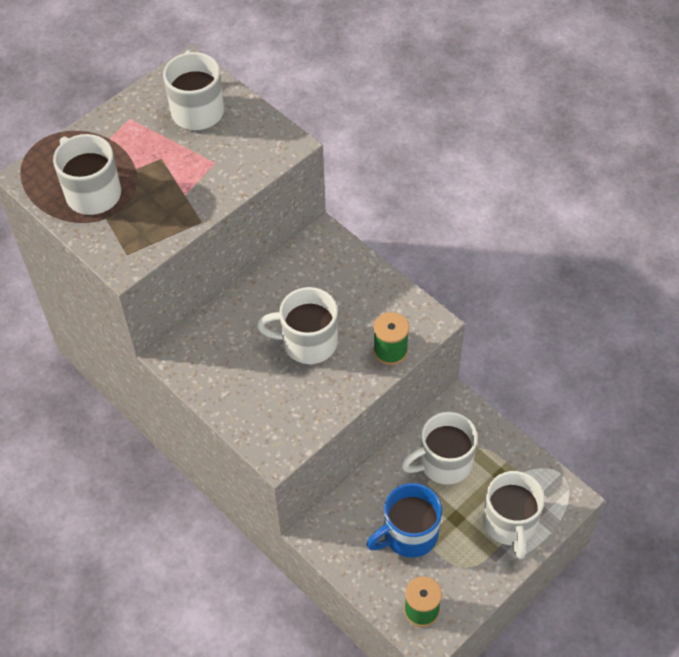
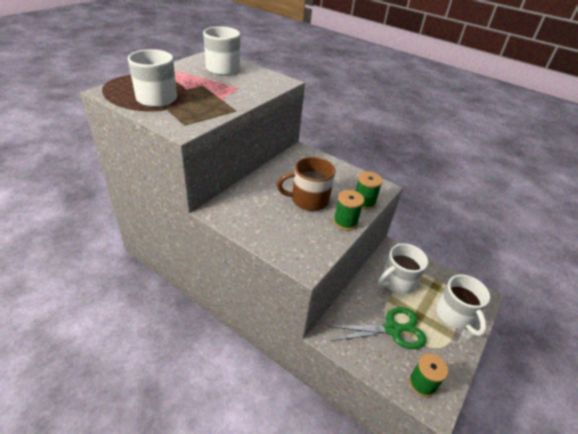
camera: 15 degrees left, 15 degrees down
(307, 342) = (308, 200): white mug -> brown mug
(350, 386) = (345, 222): none -> green spool
(408, 534) = (392, 329): blue mug -> green scissors

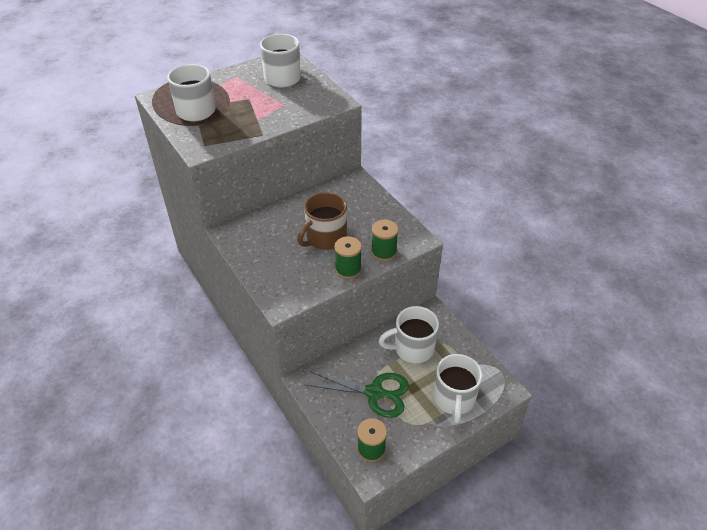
camera: 25 degrees right, 5 degrees up
(308, 200) = (325, 238): brown mug -> brown mug turned 60 degrees counterclockwise

